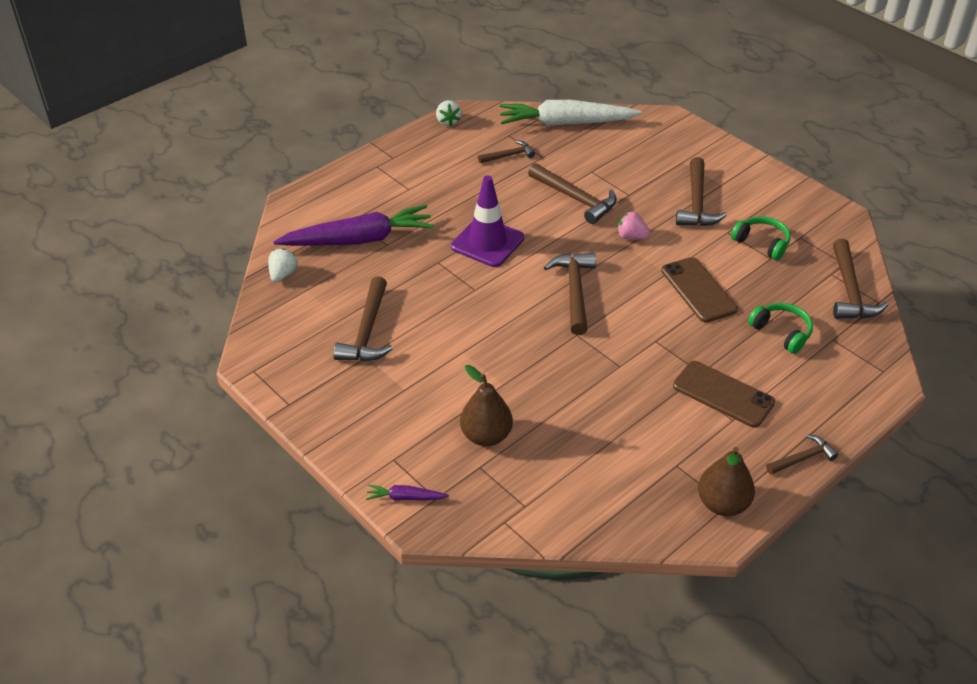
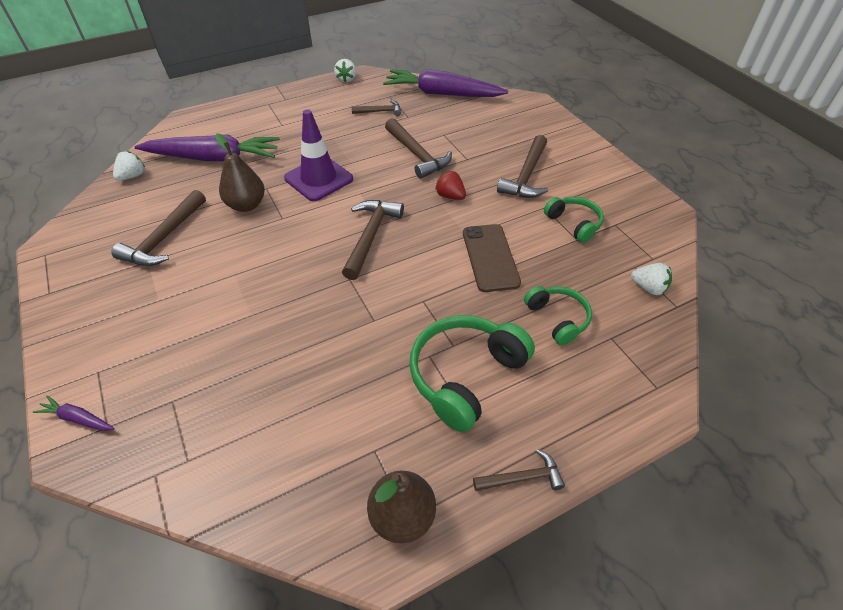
camera: 15 degrees right, 5 degrees up
(486, 436) = (200, 367): brown pear -> brown pear (246, 205)
(566, 123) = (443, 94): white carrot -> purple carrot
(631, 237) = (450, 196): pink strawberry -> red strawberry
(723, 394) = (465, 375): brown phone -> green headphones
(849, 290) = (648, 288): brown hammer -> white strawberry

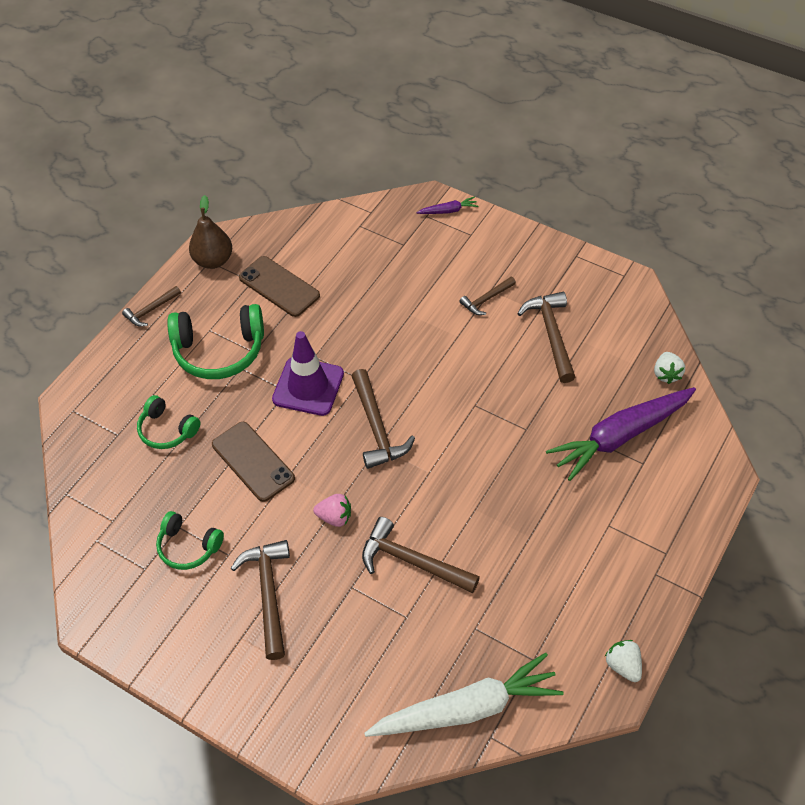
camera: 150 degrees right, 5 degrees up
(246, 205) = (521, 401): brown pear -> none
(319, 179) = (486, 468): purple traffic cone -> purple traffic cone (308, 386)
(349, 423) = (279, 286): none -> brown phone
(380, 111) = (517, 617): brown hammer -> brown hammer (486, 299)
(443, 94) = (466, 709): purple carrot -> white carrot
(450, 196) = (335, 517): red strawberry -> pink strawberry
(465, 375) = (219, 351): green headphones -> green headphones turned 75 degrees clockwise
(648, 288) = (95, 501): white strawberry -> none

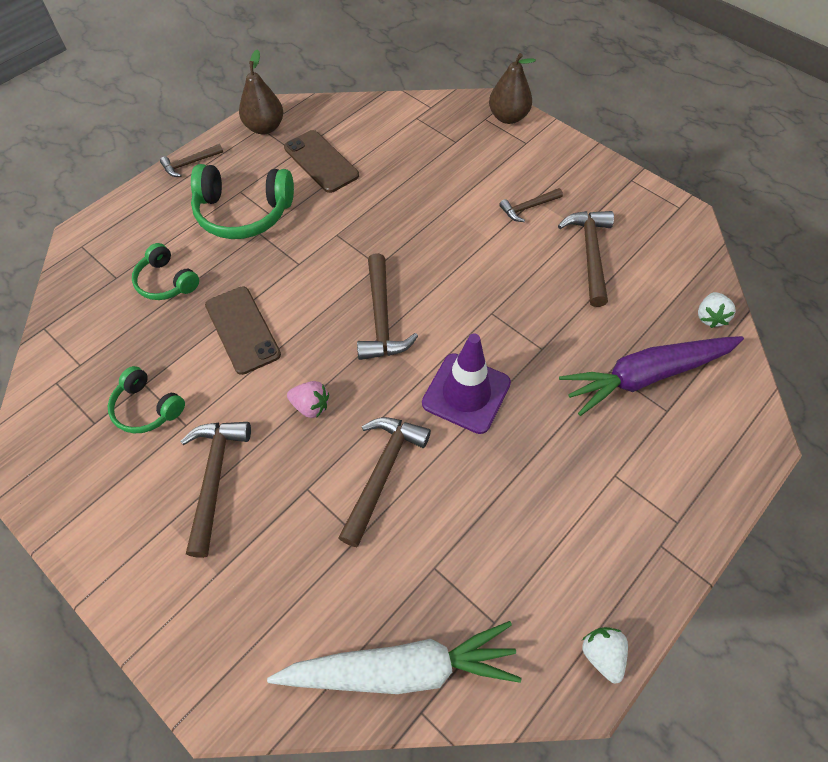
camera: 10 degrees right, 5 degrees up
(308, 386) = (322, 263): purple traffic cone -> purple traffic cone (466, 393)
(412, 561) = (382, 473): brown hammer -> brown hammer turned 75 degrees clockwise
(448, 211) = (508, 117): purple carrot -> brown pear

